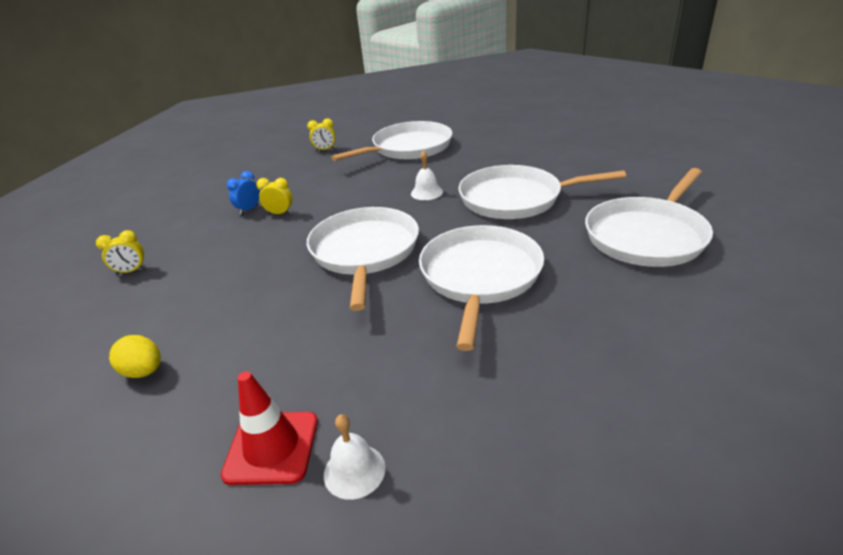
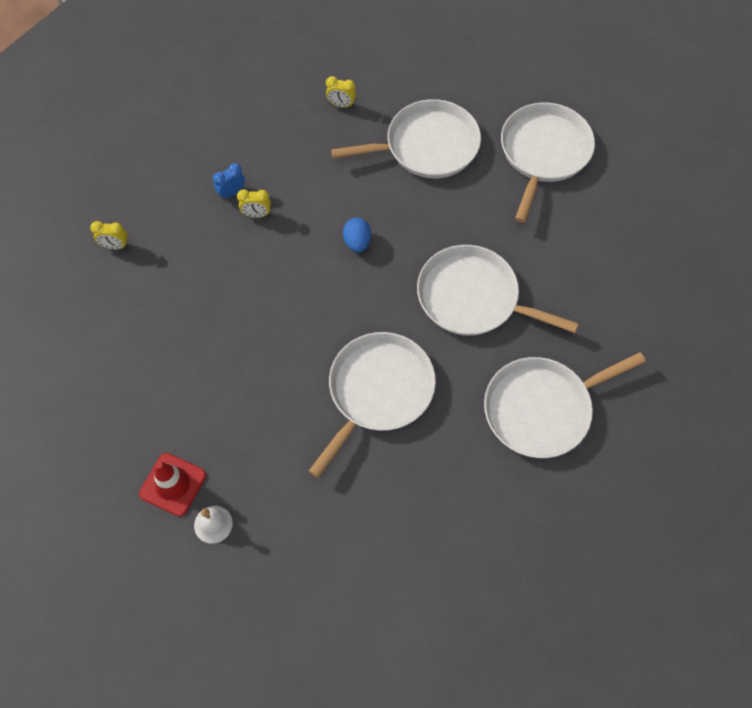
camera: 20 degrees right, 30 degrees up
(144, 371) = (109, 377): yellow egg -> none
(280, 213) = (256, 214): yellow clock -> yellow clock turned 150 degrees clockwise
(364, 252) = (305, 313): white pan -> white pan (543, 153)
(386, 201) = (357, 242): none -> blue egg
(426, 192) = (400, 245): white bell -> none

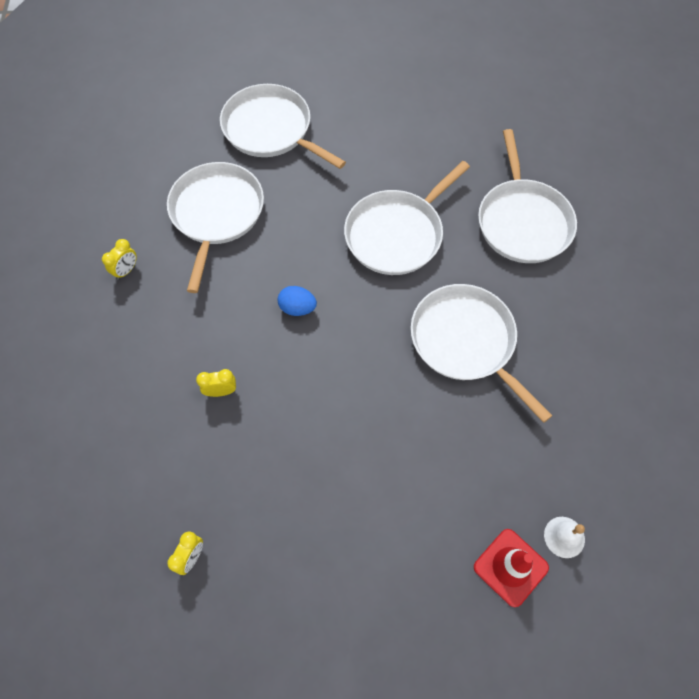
camera: 70 degrees left, 0 degrees up
(232, 193) = (181, 408): blue clock -> none
(256, 214) = (221, 391): yellow clock -> yellow clock turned 120 degrees counterclockwise

